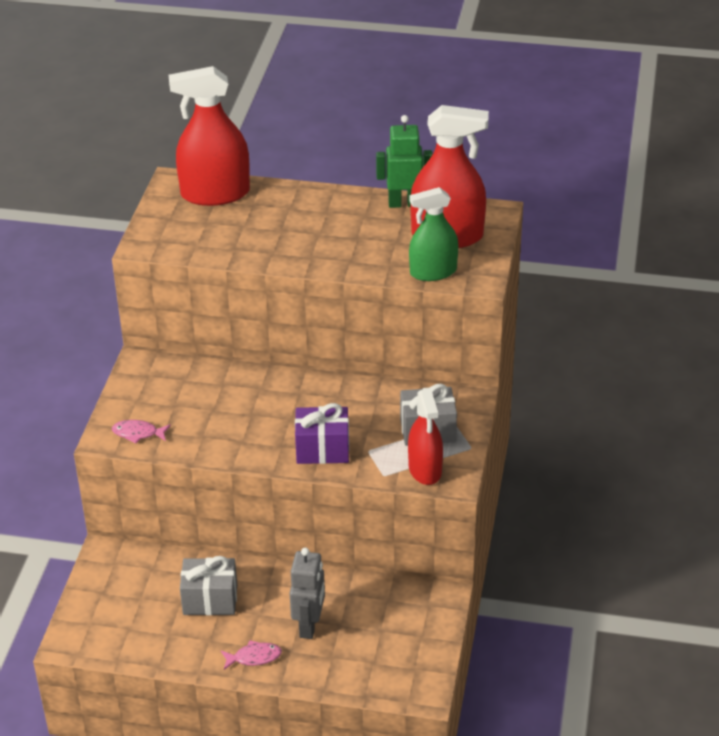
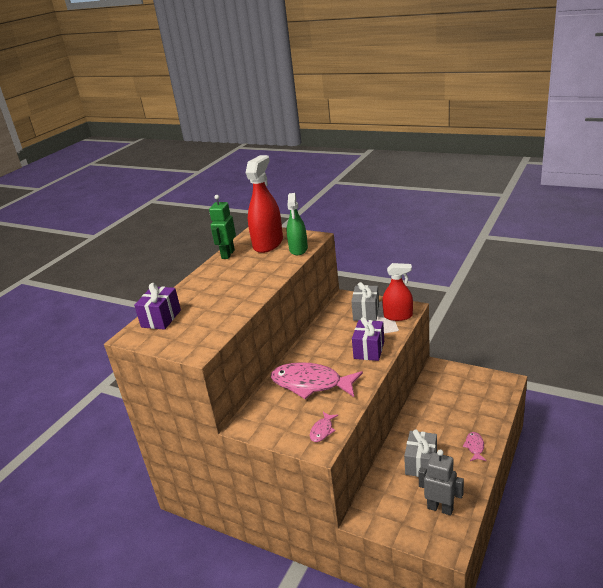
camera: 70 degrees left, 10 degrees down
(215, 194) = (161, 318): red spray bottle -> purple gift
(231, 404) = (311, 384): none -> pink fish
(309, 626) = (451, 420): grey robot -> grey robot (440, 508)

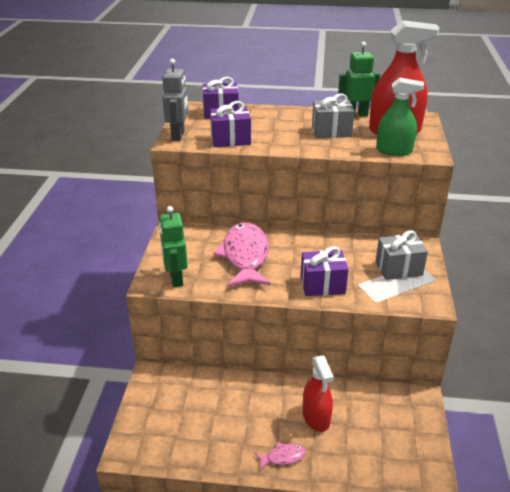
camera: 65 degrees right, 5 degrees up
(221, 319) = (230, 139): none -> purple gift
(298, 249) = (394, 150): green spray bottle -> green spray bottle turned 150 degrees counterclockwise
(322, 430) = (176, 279): pink fish -> green robot
(398, 316) = (407, 296): red spray bottle -> red spray bottle (316, 417)
(421, 463) = (238, 409): grey gift -> grey gift (331, 131)
(440, 508) = (177, 436): grey robot -> grey robot (178, 135)

